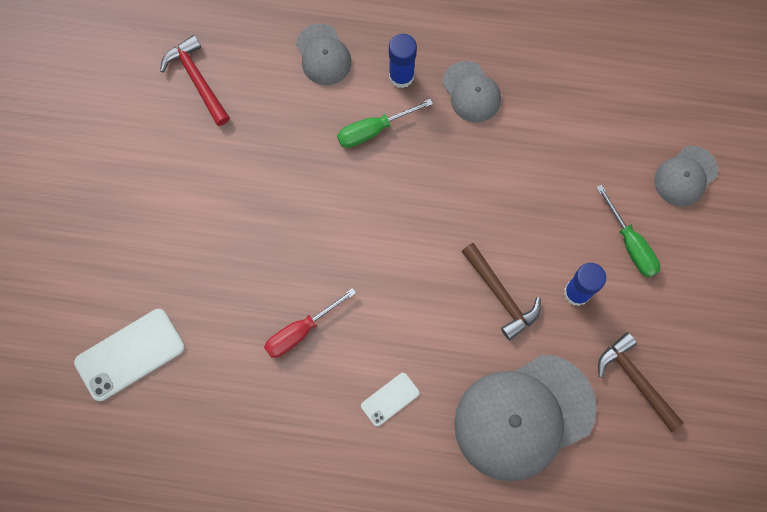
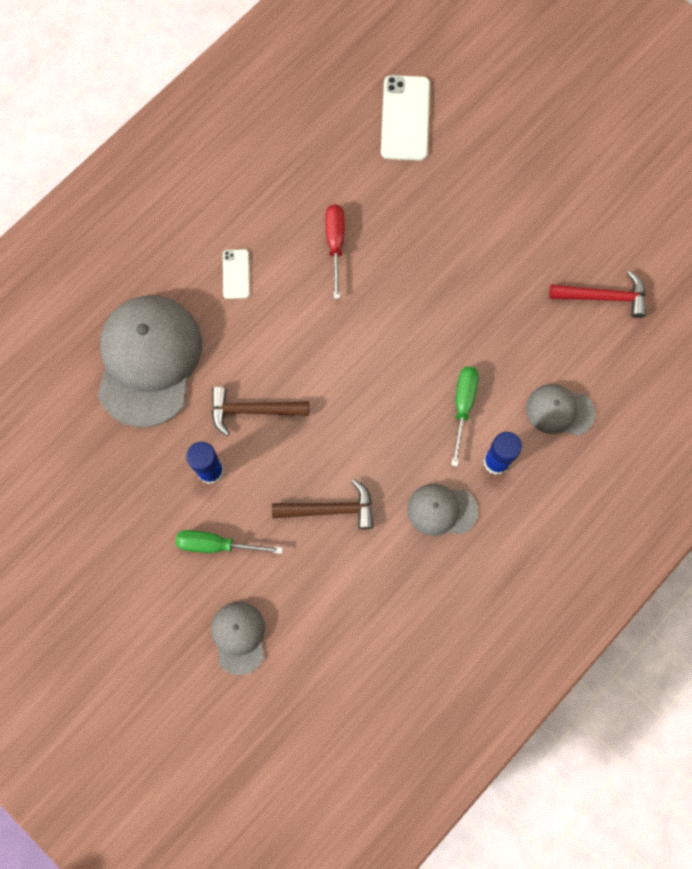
camera: 125 degrees right, 0 degrees up
(636, 380) = (110, 465): brown hammer -> brown hammer (330, 509)

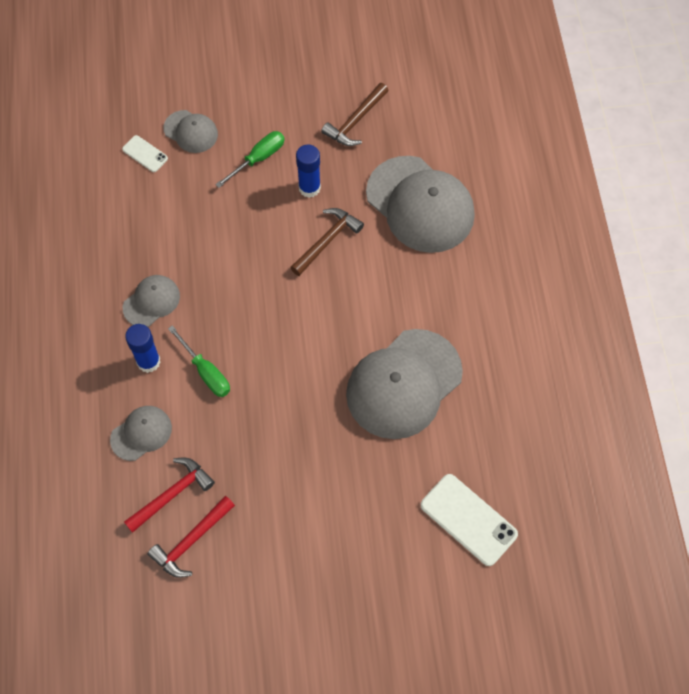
camera: 130 degrees right, 10 degrees down
(236, 274) = (438, 301): white phone -> white phone (145, 154)
(330, 509) = (217, 237): brown hammer -> brown hammer (355, 121)
(335, 244) = (404, 384): red screwdriver -> grey cap
(583, 342) = (172, 494): none -> red hammer

